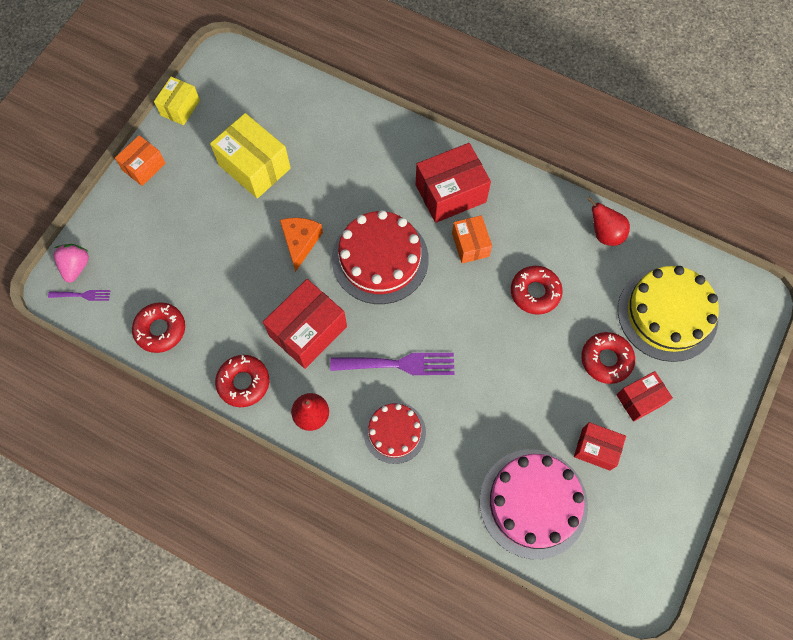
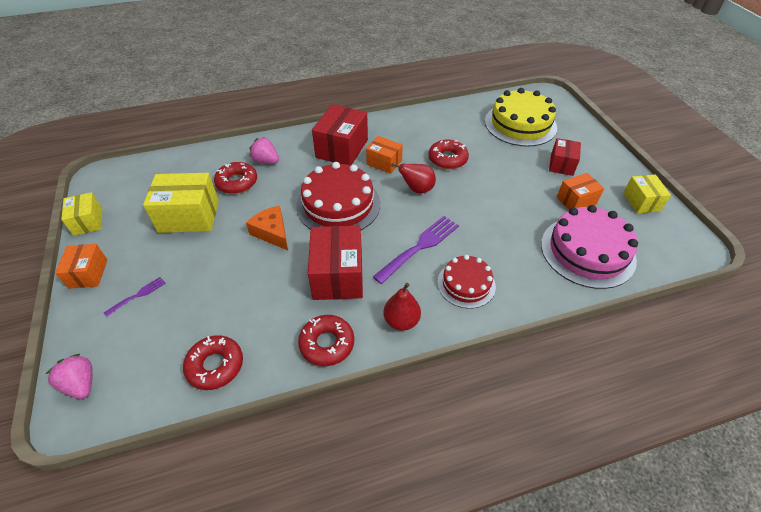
camera: 45 degrees left, 20 degrees down
(82, 295) = (109, 400): purple fork -> purple fork (138, 295)
(369, 152) = (266, 161): none -> pink strawberry
(596, 449) = (576, 201): red box -> orange box
(604, 234) = (446, 114): red pear -> red pear (417, 189)
(606, 360) = (522, 161): red donut -> red donut (237, 182)
(659, 509) = (641, 202): none -> yellow box

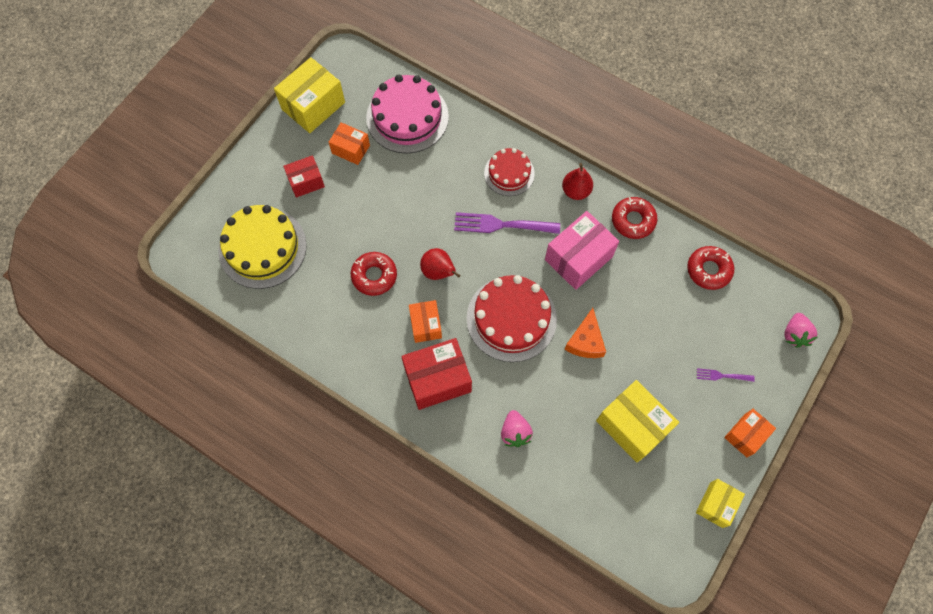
camera: 130 degrees left, 20 degrees up
(237, 182) = (563, 429): red donut -> none
(338, 275) = (578, 258): red box -> pink box
(641, 202) = (313, 106): yellow box -> yellow box, size x1.68

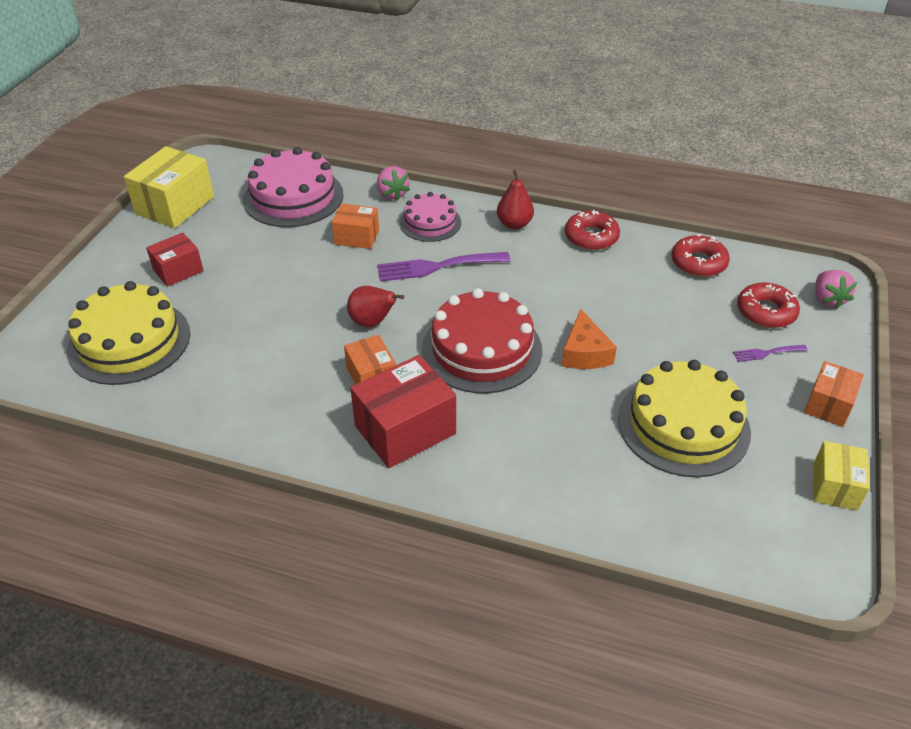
camera: 15 degrees left, 25 degrees down
(351, 149) = (230, 233): orange box -> orange box (357, 237)
(374, 276) = (288, 341): red donut -> red donut (766, 312)
(509, 173) = (430, 222): red cake -> pink cake
(515, 432) = (532, 465): pink strawberry -> pink strawberry (392, 194)
(578, 258) = (542, 279): pink box -> none
(632, 425) = (683, 425): yellow box -> yellow cake

